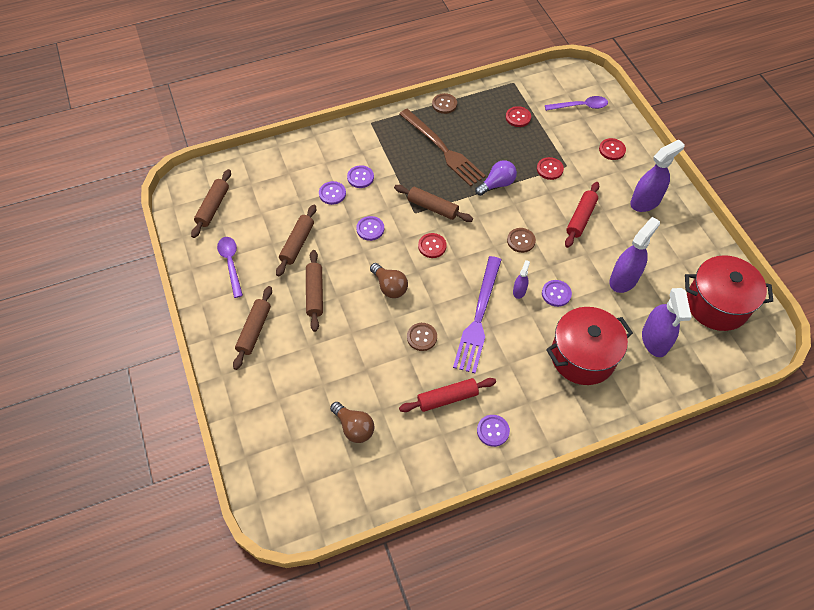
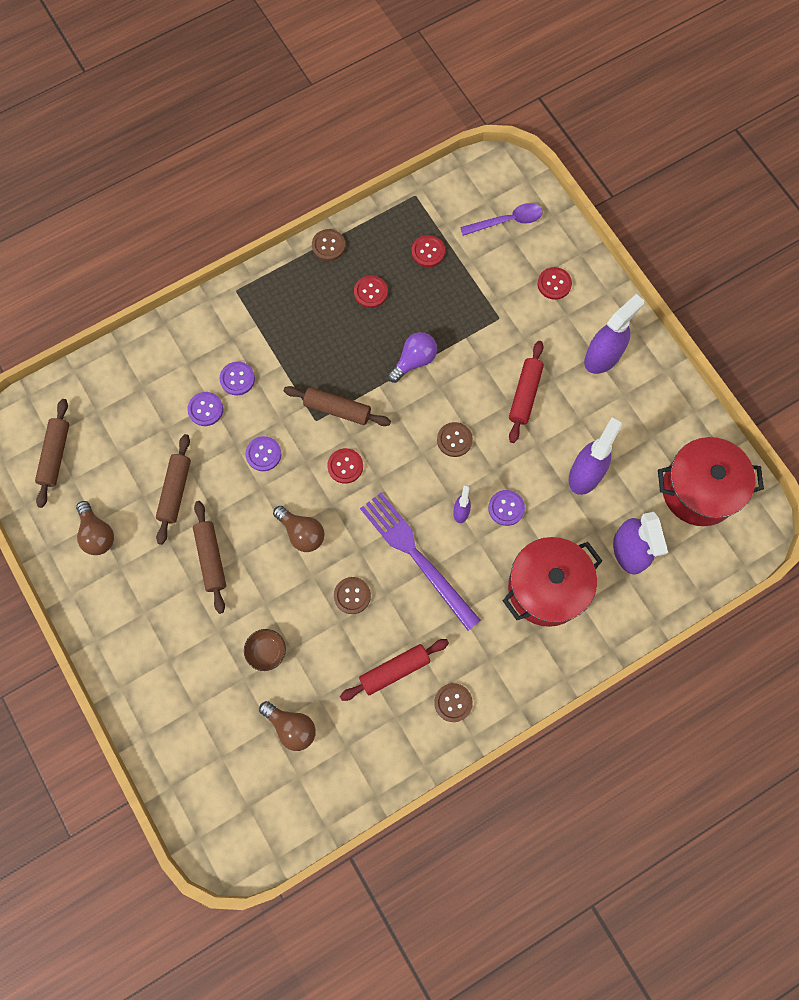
camera: 10 degrees left, 15 degrees up
(231, 264) = (97, 534): purple spoon -> brown light bulb
(254, 330) = (147, 622): brown rolling pin -> none
(345, 367) = (266, 651): none -> brown bowl
(443, 149) = (337, 318): brown fork -> none
(478, 317) = (416, 557): purple fork -> purple fork turned 135 degrees clockwise
(493, 431) = (453, 702): purple button -> brown button
(549, 169) = (478, 327): red button -> red button (370, 292)

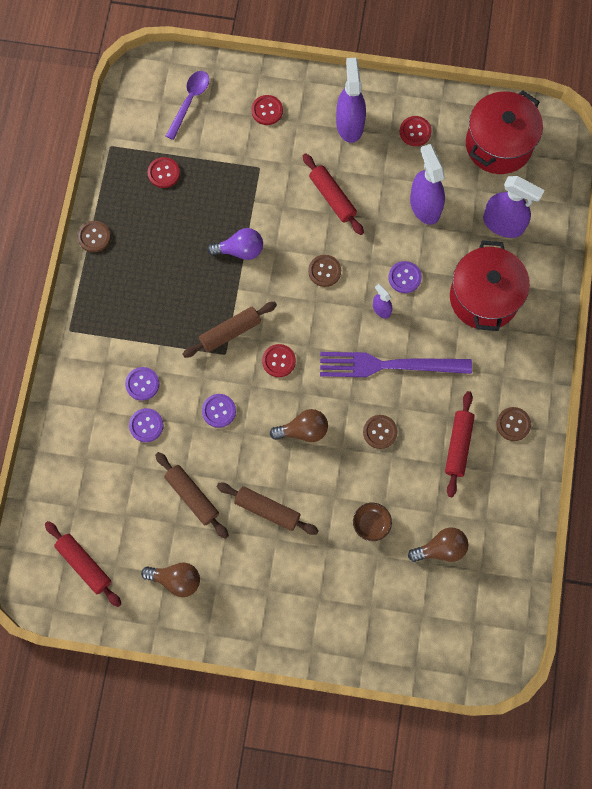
camera: 50 degrees left, 0 degrees up
(55, 455) = (84, 565): brown rolling pin -> red rolling pin
(370, 292) = (159, 237): red button -> red button (415, 132)
(414, 361) = (240, 250): purple light bulb -> purple light bulb turned 90 degrees clockwise

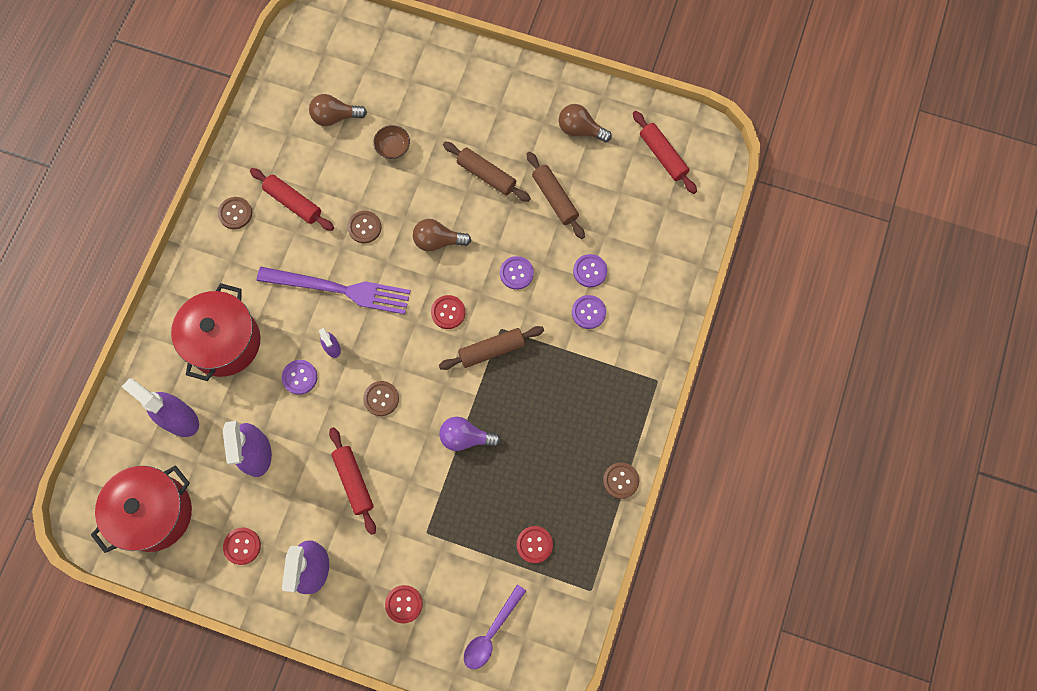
camera: 170 degrees left, 0 degrees up
(458, 445) = (293, 203): red rolling pin -> red rolling pin turned 75 degrees counterclockwise

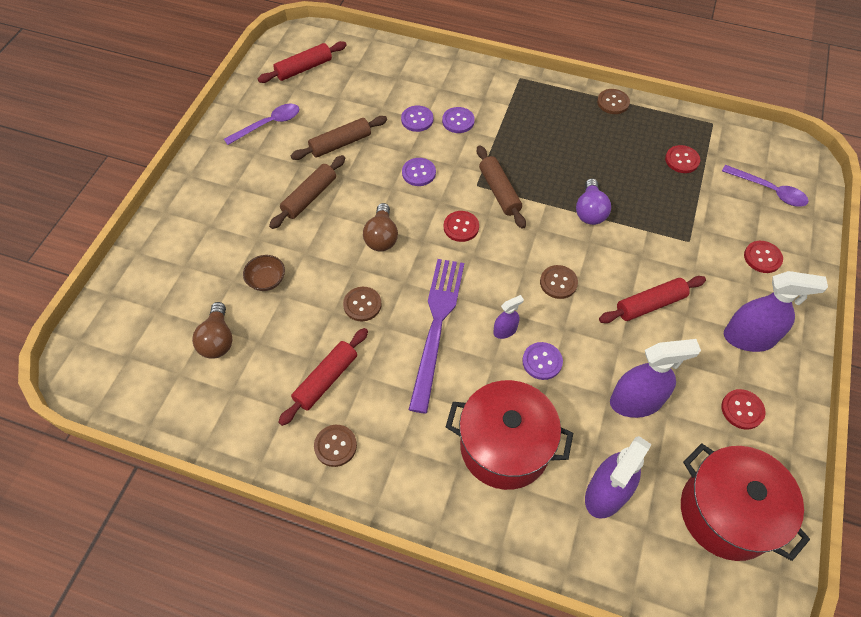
camera: 90 degrees left, 15 degrees down
(580, 130) = (268, 124): brown light bulb -> purple spoon

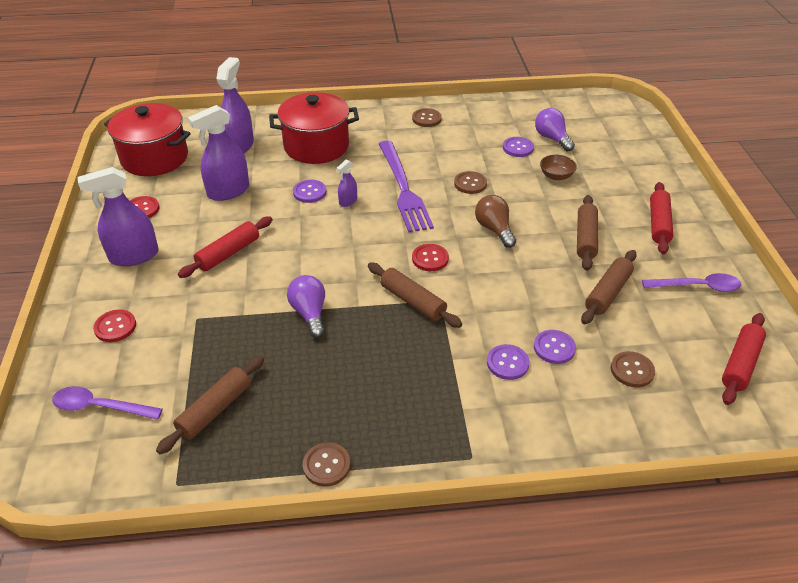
camera: 155 degrees right, 15 degrees down
(218, 340) = (552, 138): brown light bulb -> purple light bulb
(268, 124) = (697, 287): purple spoon -> purple spoon turned 120 degrees counterclockwise
(326, 380) = (459, 142): red rolling pin -> red rolling pin (658, 224)
(418, 173) = (506, 292): purple button -> purple button (518, 148)
(558, 283) = (317, 244): brown button -> brown button (632, 370)
(682, 160) = (215, 410): red button -> brown rolling pin

